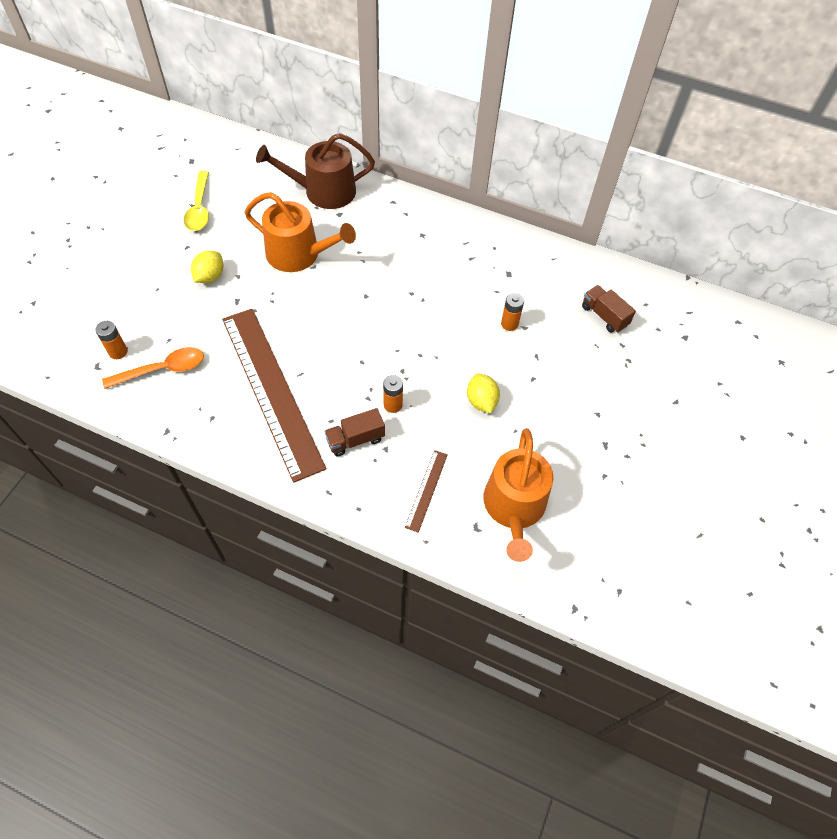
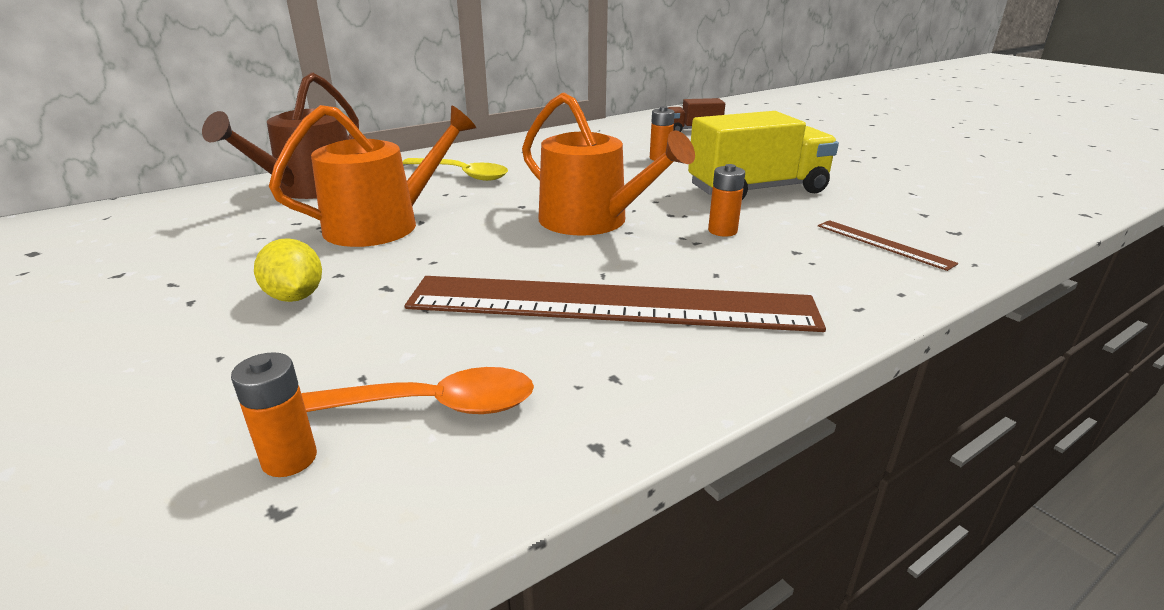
camera: 55 degrees left, 30 degrees down
(162, 370) = (426, 406): orange spoon -> orange spoon turned 75 degrees clockwise
(199, 208) = (139, 270): yellow spoon -> yellow spoon (461, 174)
(355, 439) = (765, 266): brown truck -> none
(481, 401) = (757, 190): yellow lemon -> yellow truck
(514, 507) = (928, 208): orange watering can -> orange watering can (592, 221)

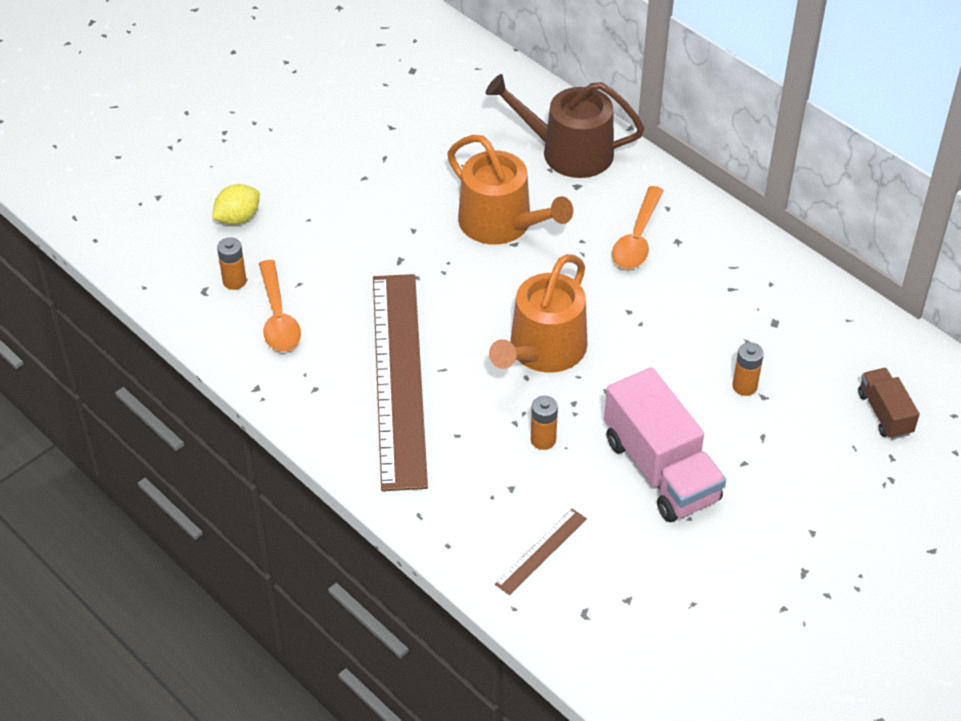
camera: 80 degrees right, 20 degrees up
(295, 297) = (378, 222): yellow lemon -> yellow lemon (238, 218)
(461, 174) = (637, 238): yellow spoon -> orange spoon
(757, 190) = (660, 470): yellow truck -> pink truck

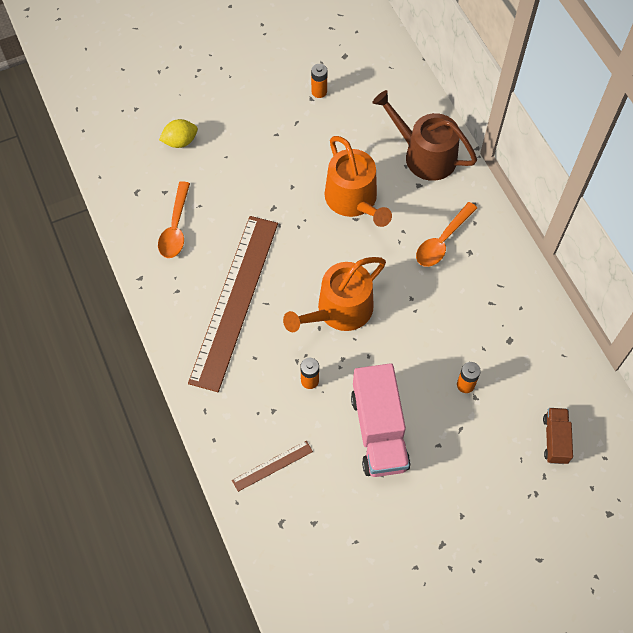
camera: 20 degrees right, 15 degrees up
(234, 281) = (158, 190): orange battery -> orange battery (319, 92)

